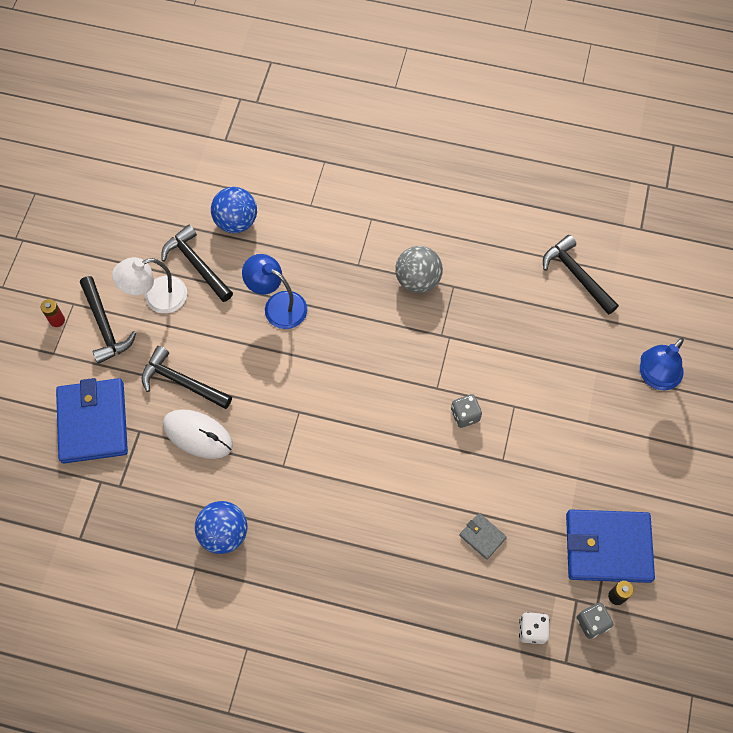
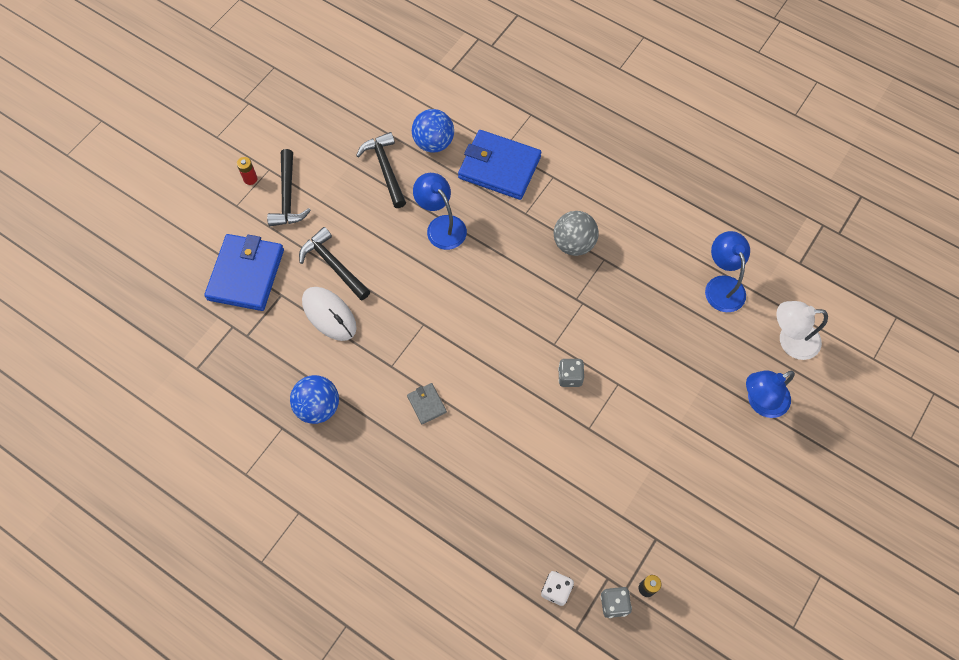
camera: 20 degrees right, 0 degrees up
(156, 297) = (340, 186): white lamp -> white lamp (790, 340)
(482, 536) = (543, 490): grey wallet -> grey wallet (426, 404)
(576, 275) = (722, 285): black hammer -> blue lamp
(608, 547) = (656, 541): blue wallet -> blue wallet (499, 167)

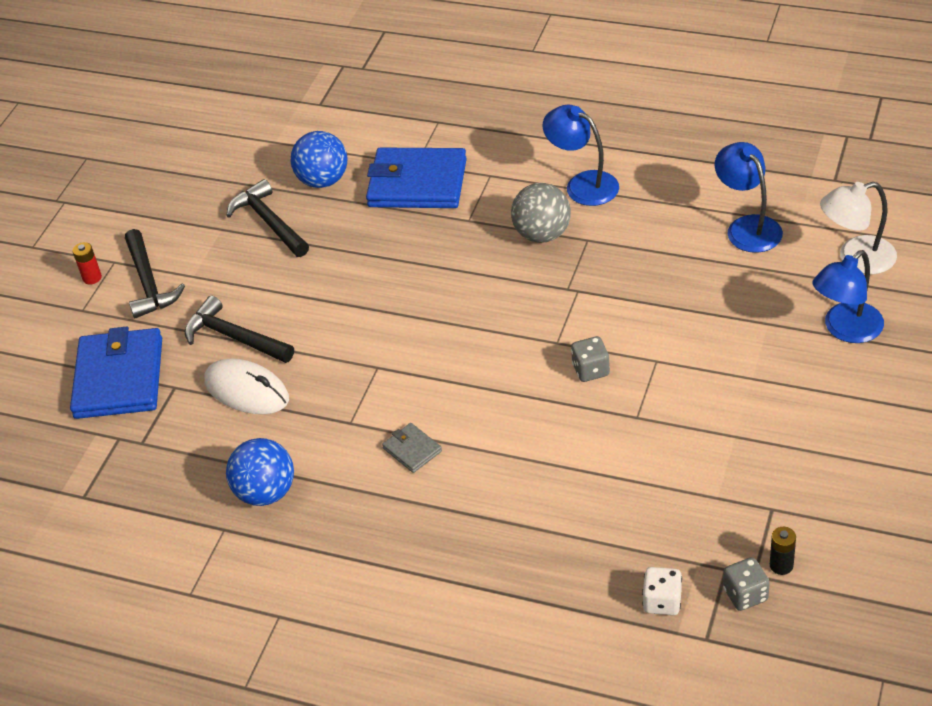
camera: 10 degrees left, 20 degrees down
(441, 226) = (364, 260): blue lamp -> blue lamp (583, 184)

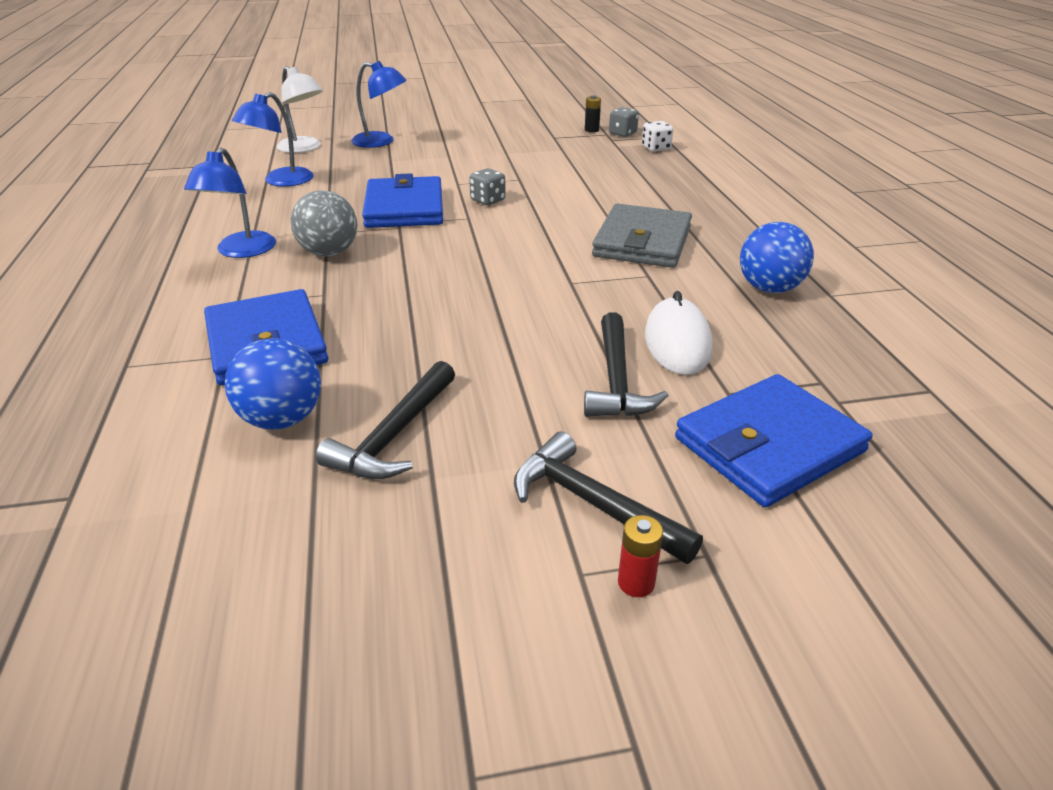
camera: 125 degrees left, 10 degrees down
(148, 283) = (593, 503): black hammer -> black hammer turned 90 degrees counterclockwise
(412, 450) = (642, 242): grey wallet -> grey wallet, size x2.24
(612, 302) = (404, 208): none -> blue wallet

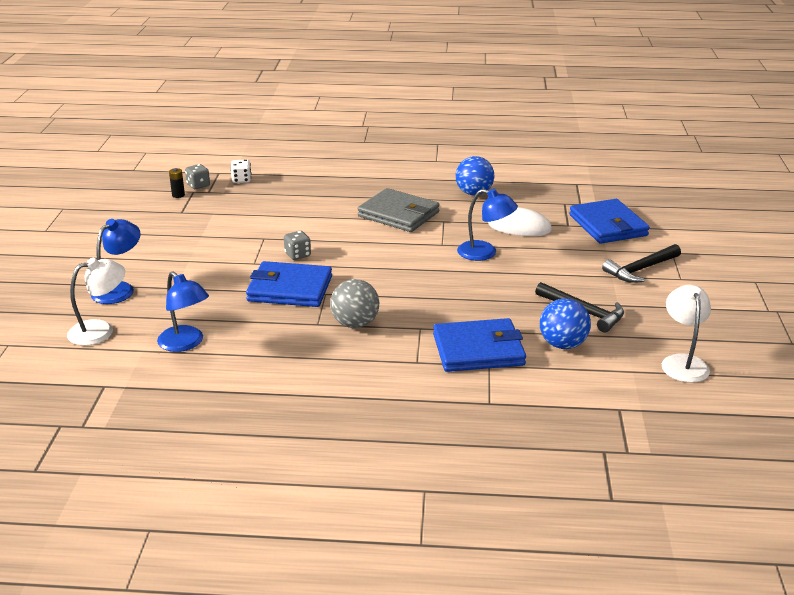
camera: 75 degrees left, 5 degrees down
(212, 584) = (683, 362): none -> white lamp
(241, 251) = (331, 362): blue lamp -> blue lamp (485, 253)
(616, 380) = (550, 249): black hammer -> none
(636, 583) = (686, 268): red battery -> none

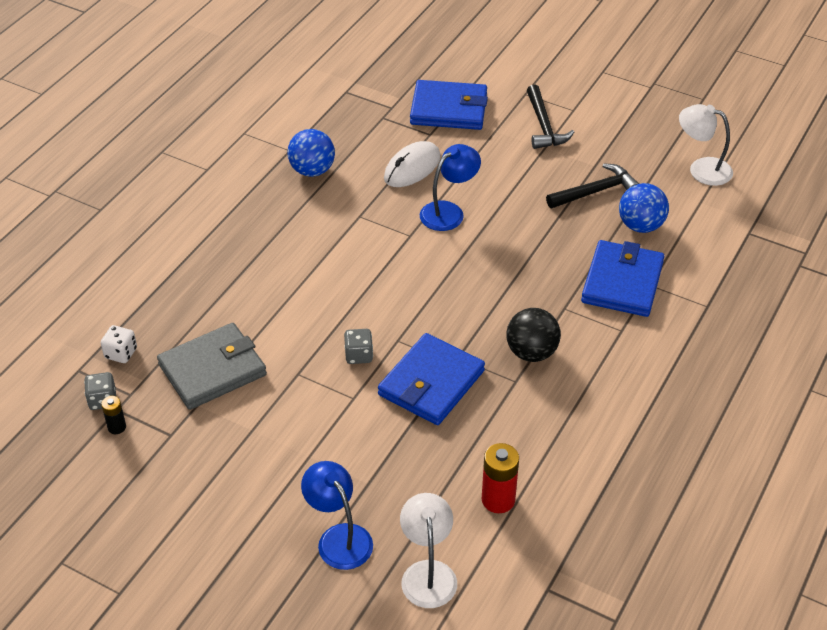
camera: 65 degrees left, 15 degrees up
(185, 343) = (498, 500): blue lamp -> red battery
(355, 324) = (531, 352): grey ball -> black ball
(398, 214) = (319, 244): grey wallet -> grey wallet (212, 370)

